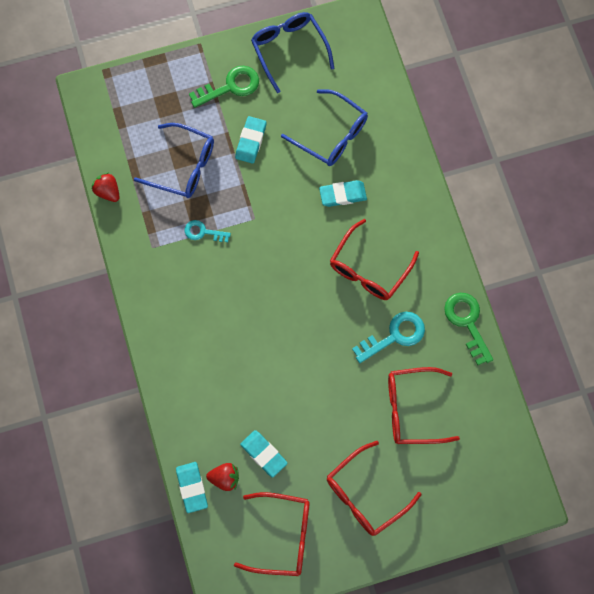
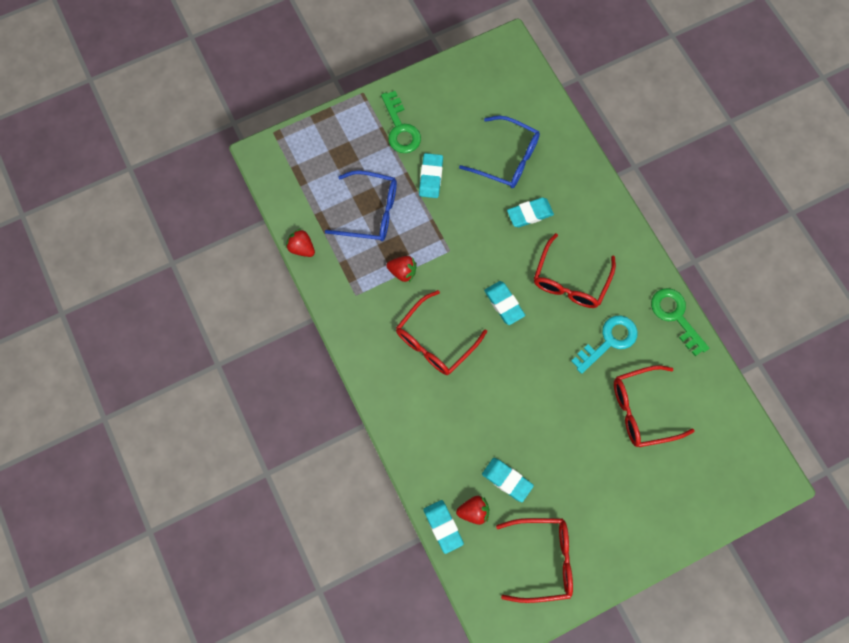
camera: 10 degrees left, 0 degrees up
(203, 232) = (402, 272): turquoise key -> red strawberry
(230, 86) = (400, 128): green key -> green key turned 105 degrees clockwise
(289, 49) = (449, 85): blue glasses -> none
(297, 281) = (504, 304): none -> turquoise eraser
(365, 495) = (615, 503): red glasses -> red glasses (435, 341)

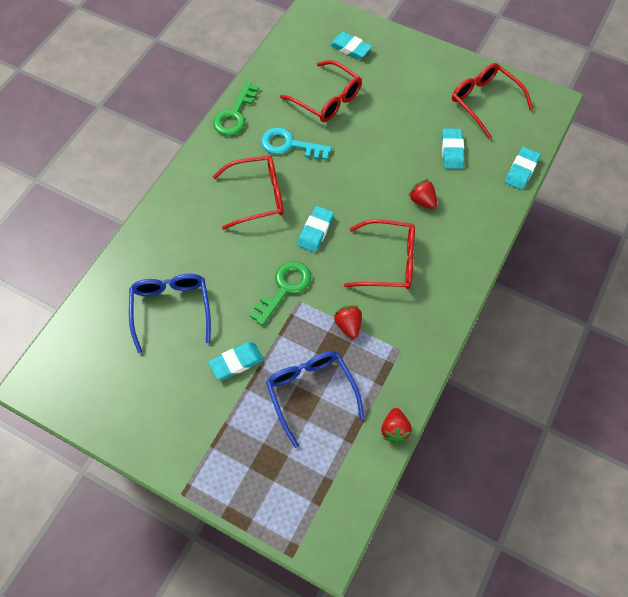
camera: 125 degrees left, 10 degrees down
(400, 128) = (201, 426): green key -> green key (284, 288)
(474, 511) = (493, 158): red strawberry -> red strawberry (422, 201)
(530, 214) = (216, 259): turquoise eraser -> turquoise eraser (350, 48)

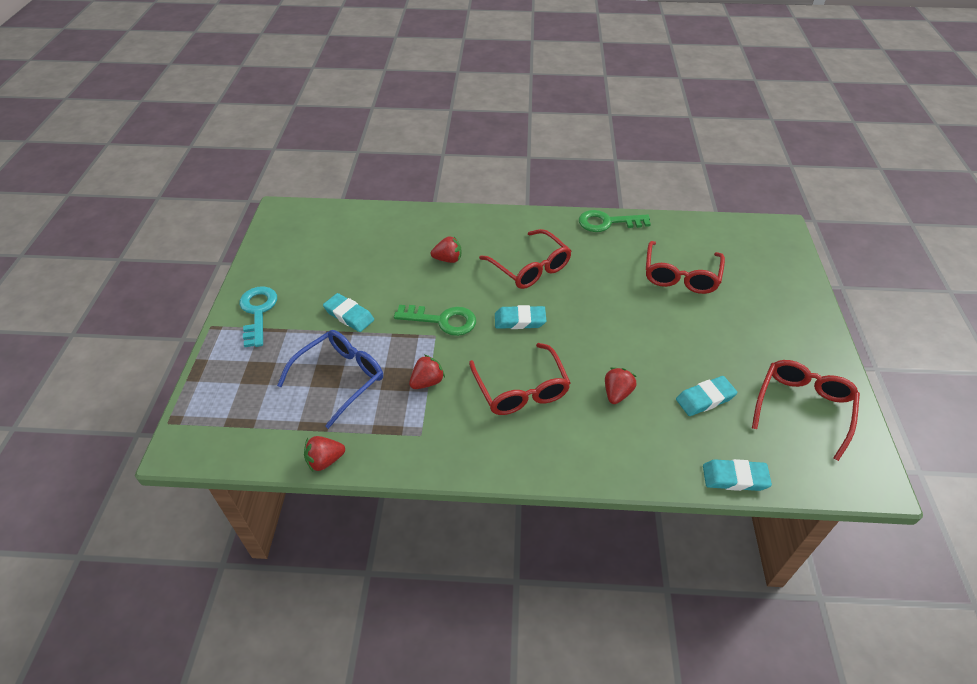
camera: 65 degrees right, 15 degrees down
(171, 309) = (382, 257): blue glasses -> none
(208, 255) = (448, 259): none -> red strawberry
(289, 145) = (604, 268): turquoise key -> turquoise key (258, 312)
(350, 48) = (761, 270): turquoise eraser -> none

